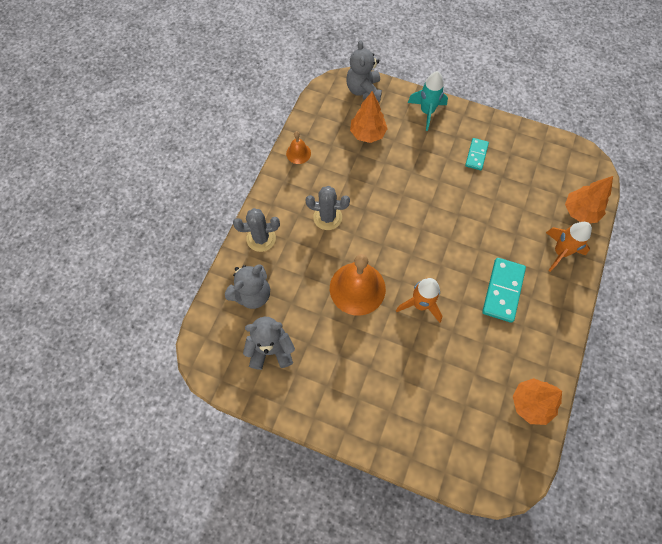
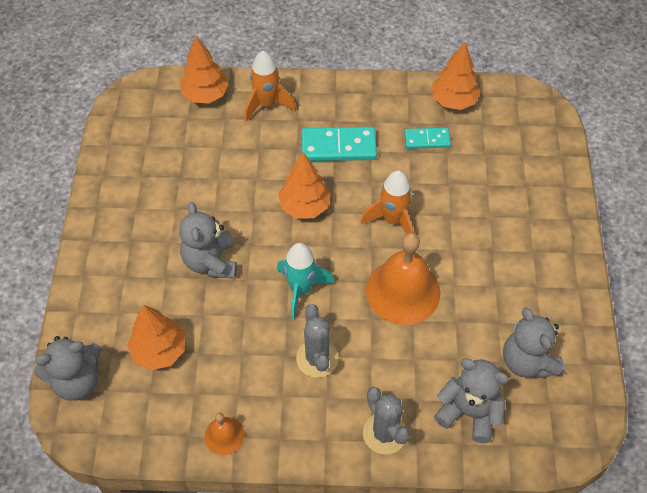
camera: 110 degrees left, 10 degrees down
(423, 177) = (211, 262): none -> grey teddy bear
(427, 112) = (98, 285): turquoise rocket -> turquoise rocket (301, 290)
(452, 248) = (304, 206): none -> orange tree
(476, 155) = (155, 211): turquoise domino -> turquoise domino (427, 139)

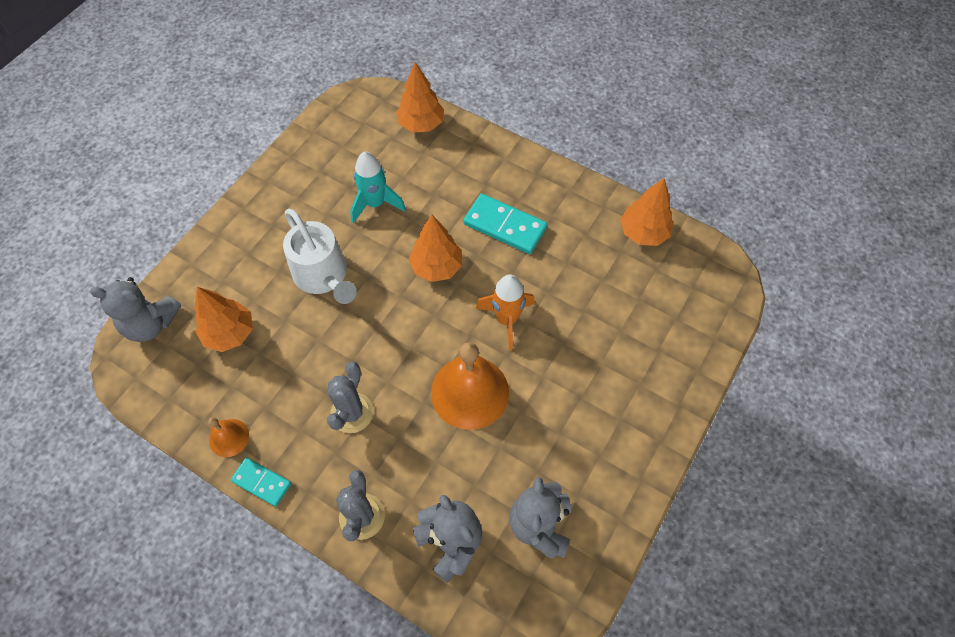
camera: 30 degrees right, 5 degrees up
(211, 262) = (324, 276): grey teddy bear -> white watering can
(267, 104) = (468, 157): orange rocket -> none
(301, 290) = (381, 342): turquoise rocket -> turquoise rocket (375, 204)
(427, 139) = (591, 258): turquoise domino -> turquoise domino (262, 482)

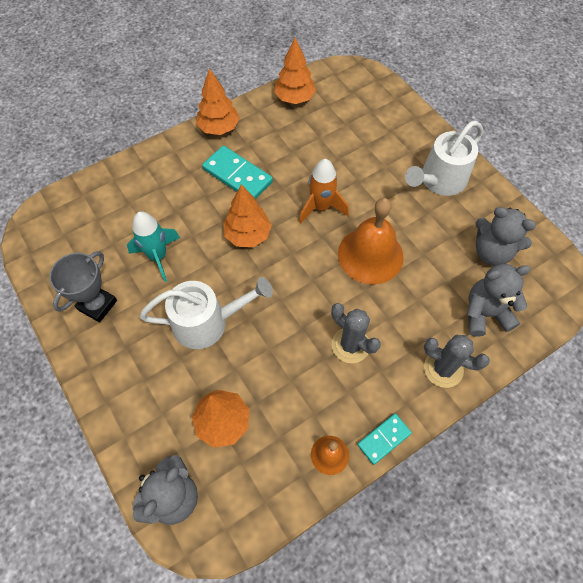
camera: 65 degrees left, 0 degrees up
(304, 183) = (97, 305): none -> grey trophy
(421, 124) = (98, 193): orange tree -> orange tree (219, 128)
(505, 226) = (237, 175): turquoise domino -> turquoise domino turned 75 degrees clockwise
(613, 430) = (439, 181): none -> white watering can

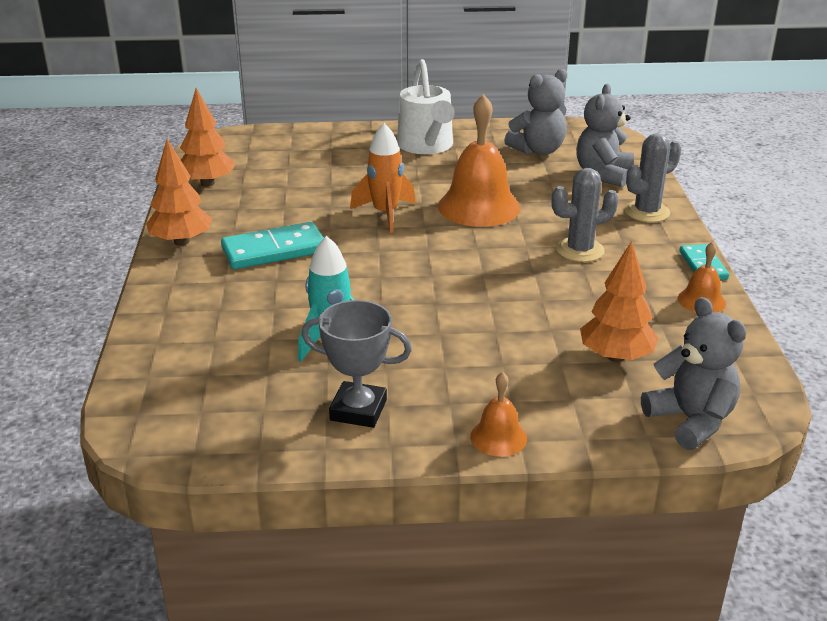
camera: 60 degrees left, 30 degrees down
(97, 305) = (358, 410): grey trophy -> grey trophy turned 45 degrees counterclockwise
(104, 388) = (498, 437): none -> orange bell
(208, 322) = (470, 329): white watering can -> none
(248, 235) = (371, 268): orange tree -> none

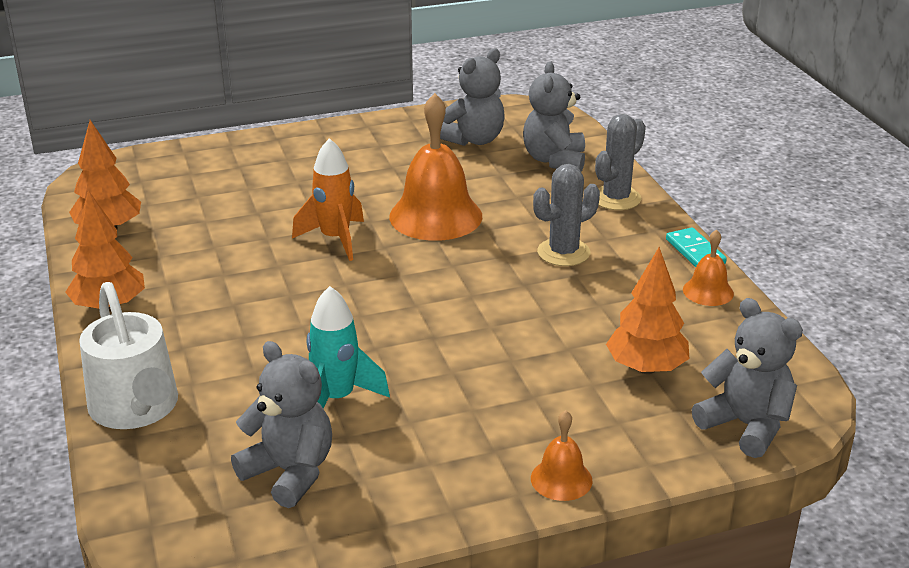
camera: 15 degrees left, 0 degrees up
(267, 392) = (290, 472): none -> grey teddy bear
(274, 250) = (225, 301): turquoise domino -> none
(358, 410) = (400, 476): grey trophy -> none
(427, 146) = (348, 150): white watering can -> white watering can (137, 409)

